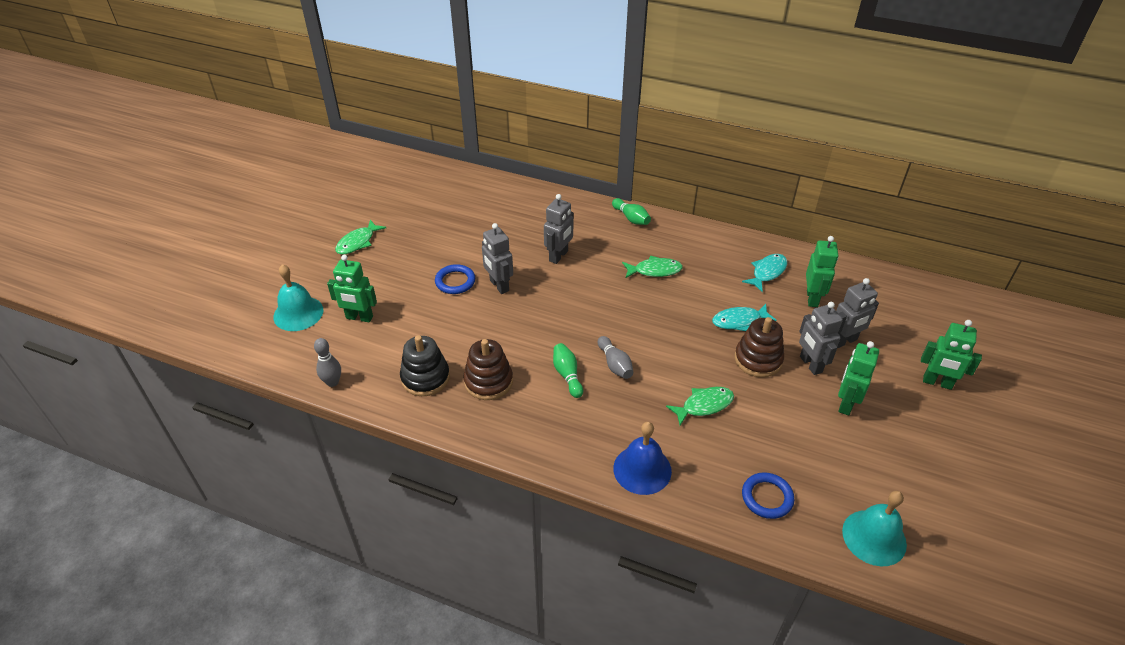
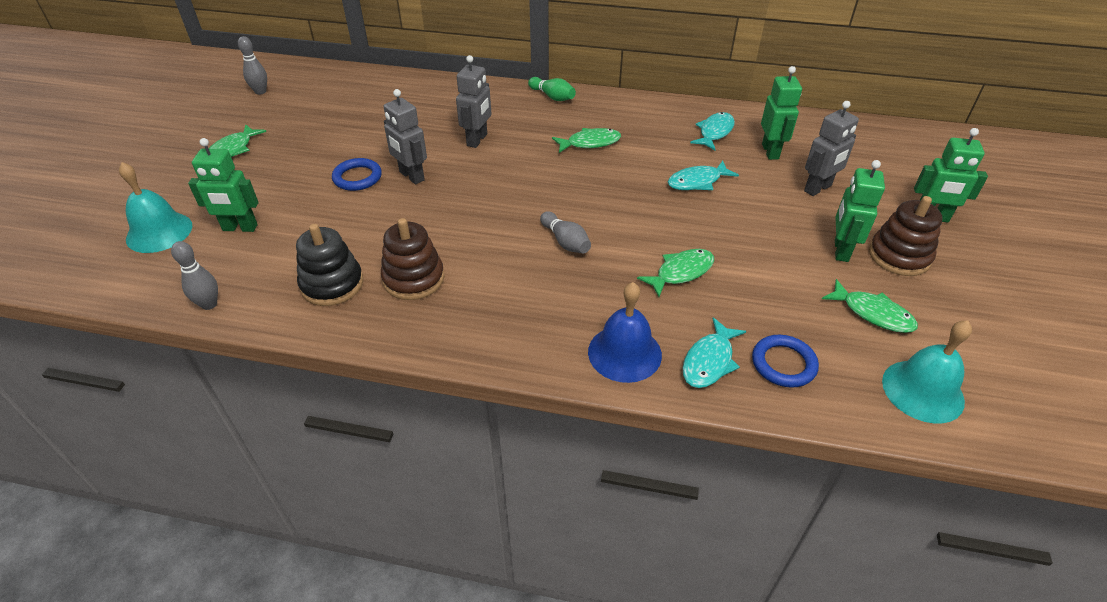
camera: 10 degrees left, 0 degrees up
(384, 185) = (260, 92): none -> grey bowling pin
(567, 375) = (510, 260): green bowling pin -> none
(708, 486) = (709, 361): none -> turquoise fish
(758, 359) = (729, 217): brown stacking toy -> brown stacking toy (899, 256)
(810, 364) = (788, 216): grey robot -> none
(855, 465) = (873, 313): none -> green fish

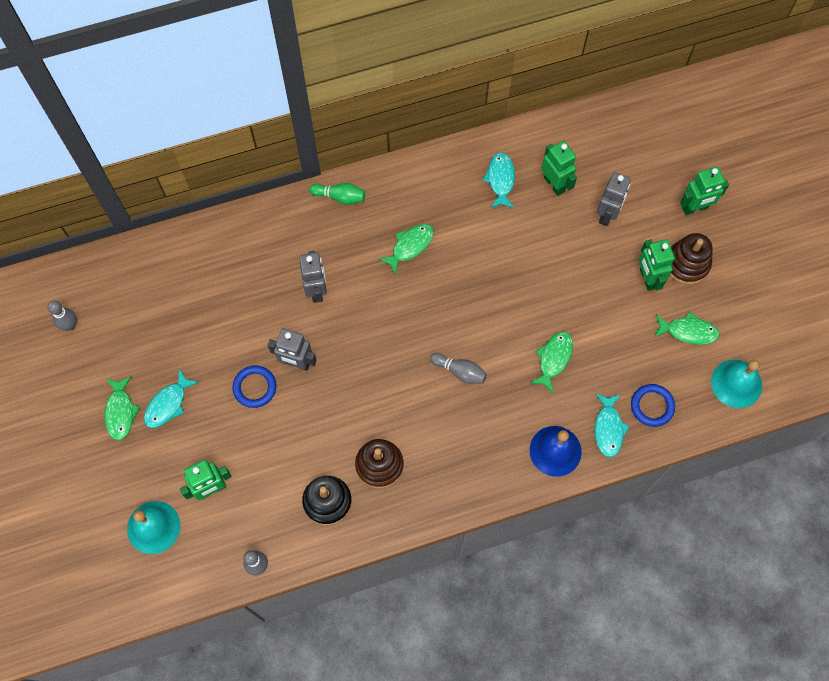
camera: 30 degrees left, 25 degrees up
(697, 182) = (517, 252): turquoise fish -> turquoise fish (168, 404)

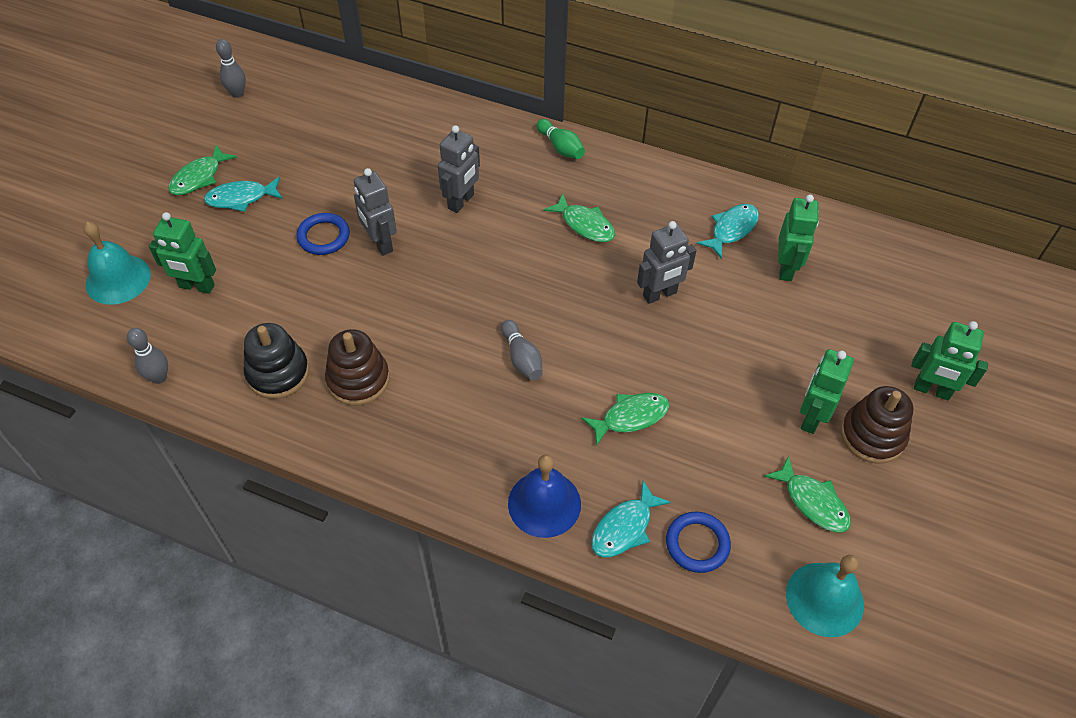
camera: 40 degrees right, 15 degrees down
(410, 246) = (585, 225): green fish -> green fish turned 45 degrees clockwise
(607, 214) = (820, 330): grey robot -> grey robot (660, 294)

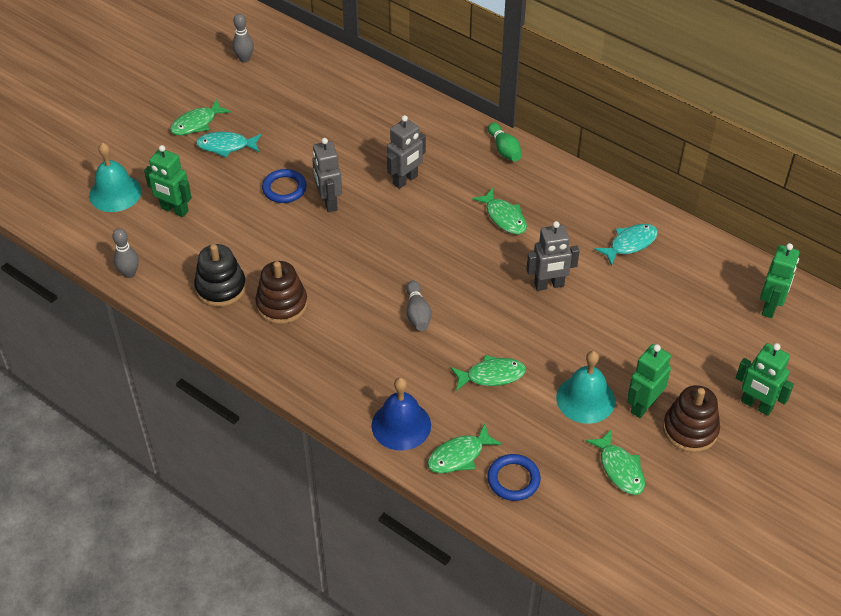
camera: 15 degrees right, 5 degrees down
(624, 527) = (459, 455): turquoise fish -> green fish
(786, 268) = (666, 284): green robot -> green robot (770, 307)
(824, 599) = (602, 540): turquoise bell -> turquoise bell (585, 399)

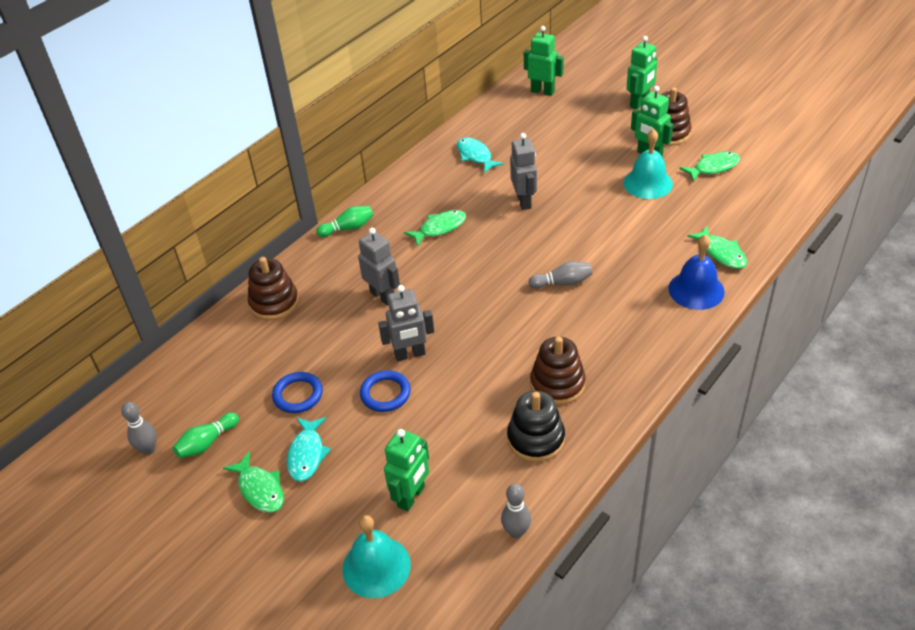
camera: 85 degrees left, 5 degrees down
(246, 89) = (207, 443): none -> green bowling pin
(401, 109) = (274, 303): none -> brown stacking toy
(491, 375) = (631, 235): green fish -> none
(513, 479) = (738, 222): blue ring -> blue ring (298, 395)

